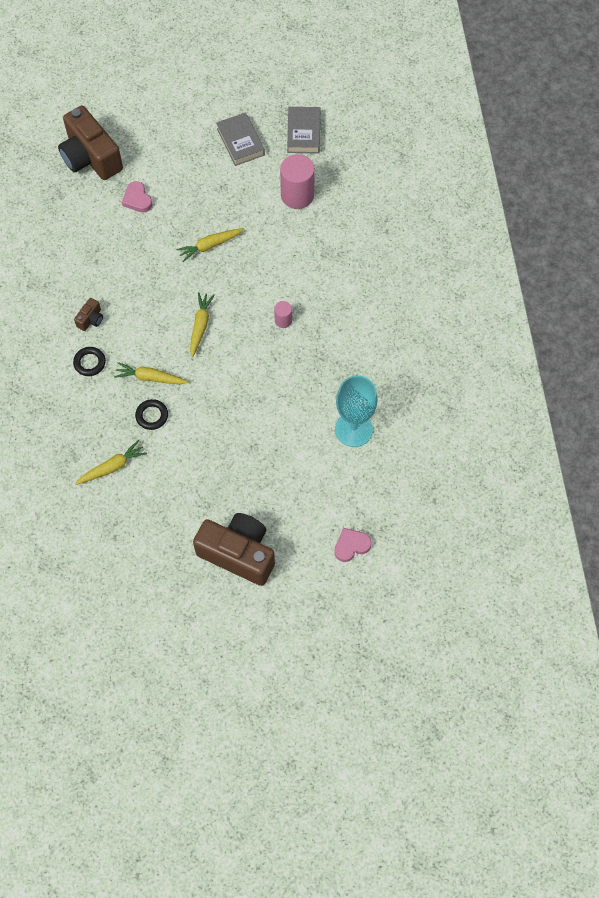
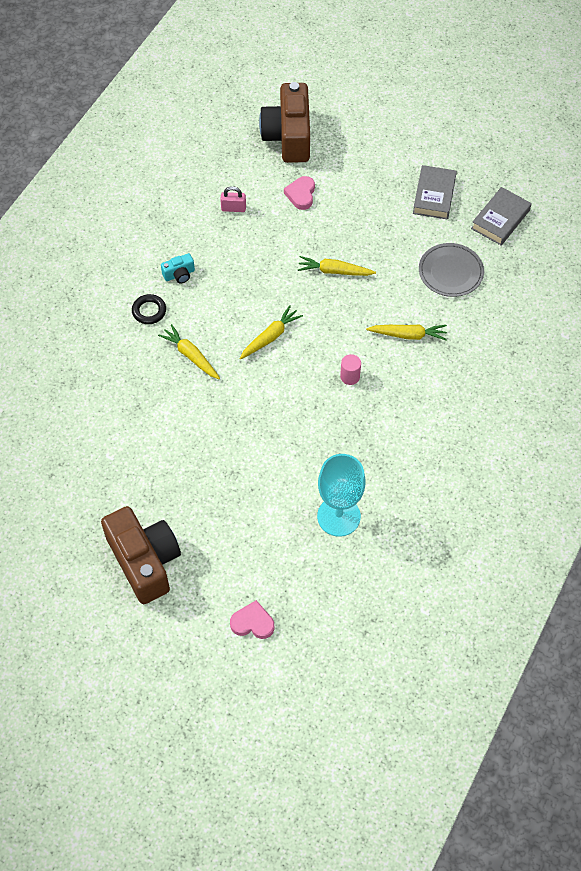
camera: 35 degrees right, 5 degrees down
(91, 319) = (179, 274): brown camera -> turquoise camera
(92, 241) = (233, 208): none -> pink padlock
(112, 467) = (97, 413): yellow carrot -> yellow carrot (408, 335)
(152, 416) = (166, 389): black ring -> none
(297, 195) = (450, 272): pink cylinder -> grey plate

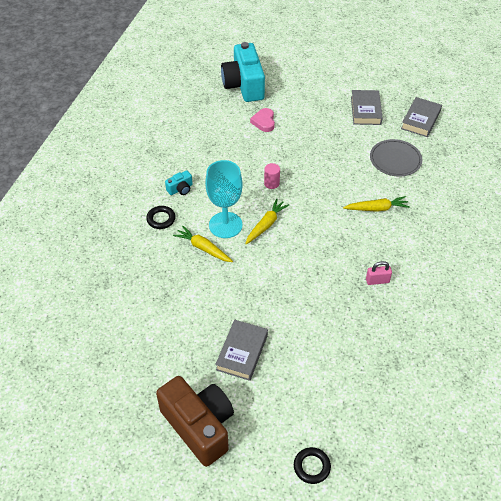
camera: 10 degrees left, 10 degrees down
(208, 487) = (242, 352): none -> grey book
(233, 208) = (213, 137): pink padlock -> pink padlock (377, 280)
(252, 623) = (312, 467): pink heart -> black ring
(288, 136) = (244, 85): brown camera -> turquoise camera
(334, 271) = (304, 171): yellow carrot -> none
(338, 516) = (362, 359): turquoise goblet -> turquoise goblet (225, 225)
(350, 376) = (339, 246): pink cylinder -> pink cylinder (271, 183)

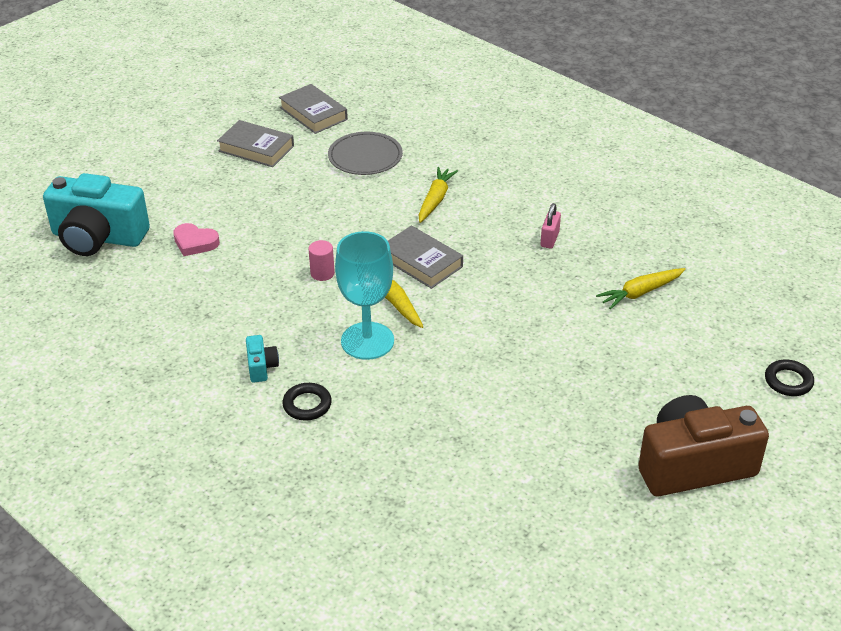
camera: 65 degrees left, 10 degrees down
(203, 248) = (395, 376): yellow carrot -> yellow carrot (640, 293)
(242, 352) = (597, 390): grey book -> grey book (421, 262)

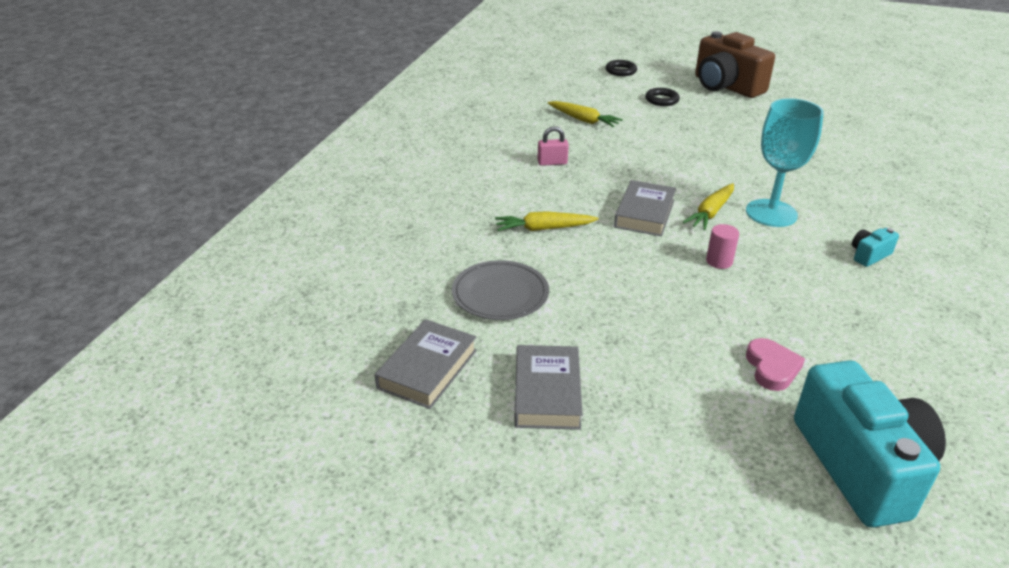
camera: 115 degrees left, 5 degrees down
(307, 405) = (872, 220): black ring -> black ring (661, 100)

